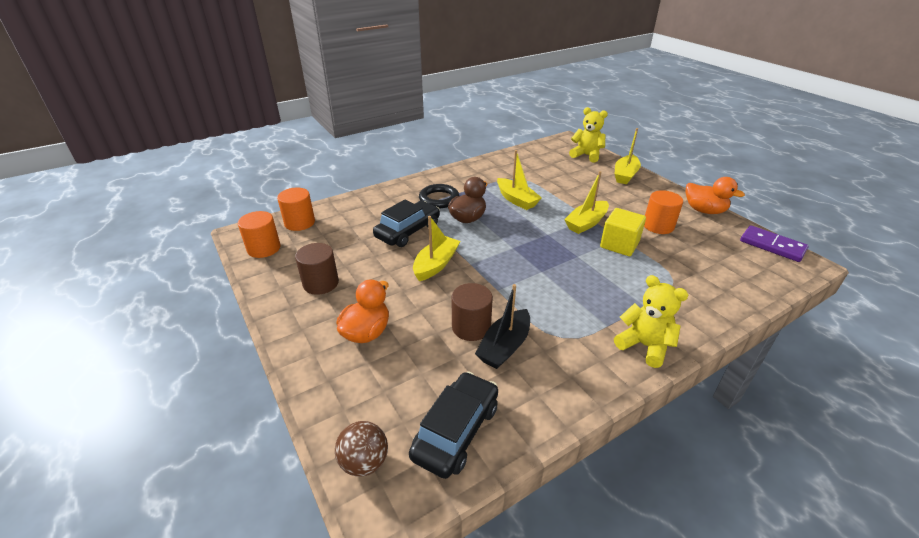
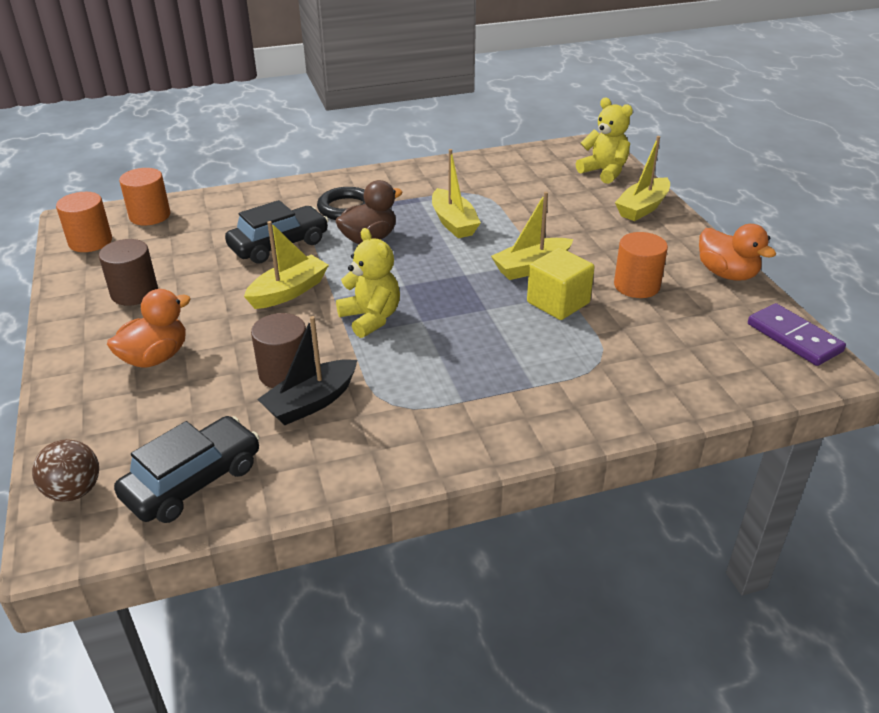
camera: 15 degrees right, 0 degrees up
(644, 345) = (494, 433): yellow teddy bear -> yellow teddy bear (371, 318)

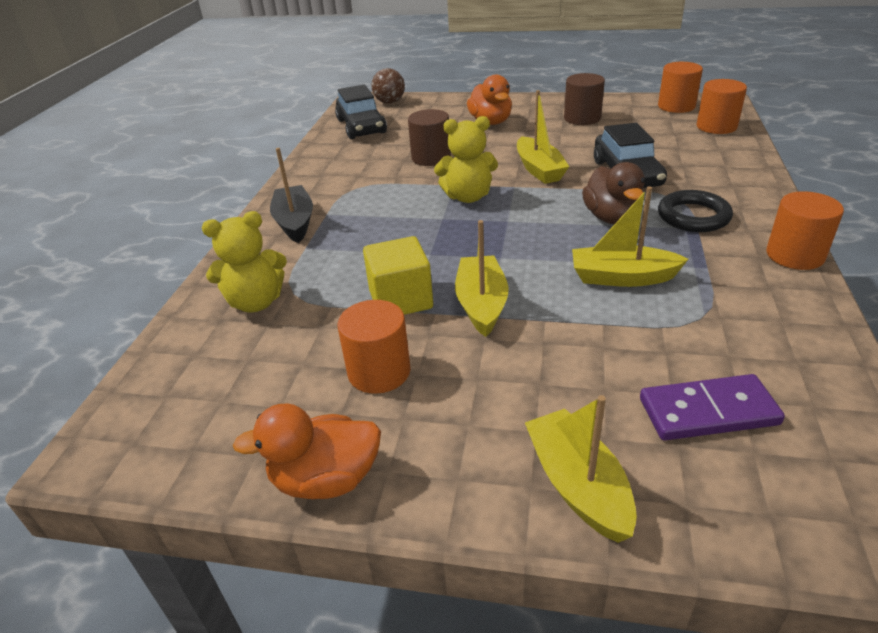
camera: 120 degrees right, 0 degrees up
(311, 402) = (389, 162): black boat -> black boat (295, 222)
(381, 173) = (795, 255): none -> orange cylinder
(604, 172) = (751, 501): yellow teddy bear -> yellow teddy bear (256, 302)
(794, 337) = (159, 461): purple domino -> purple domino (708, 412)

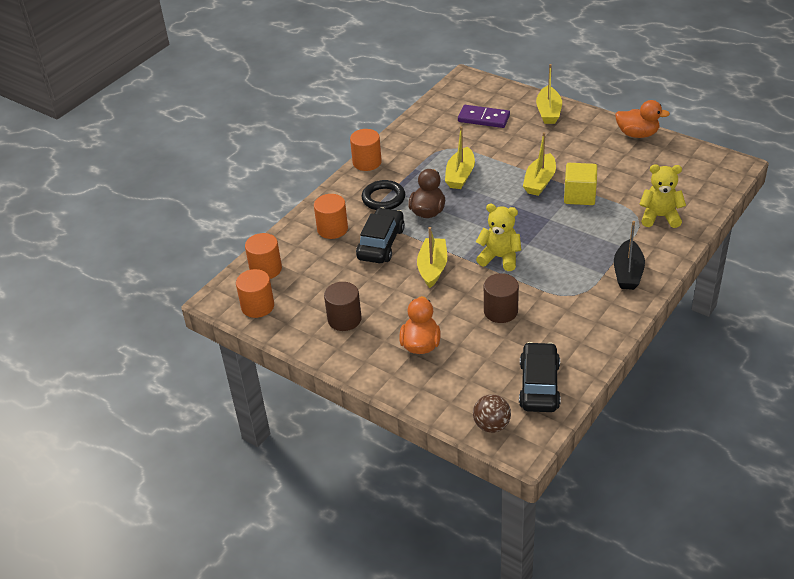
camera: 155 degrees left, 5 degrees up
(379, 372) = (604, 164): orange cylinder -> orange cylinder (332, 229)
(622, 277) = (460, 175): yellow boat -> yellow boat turned 75 degrees clockwise

